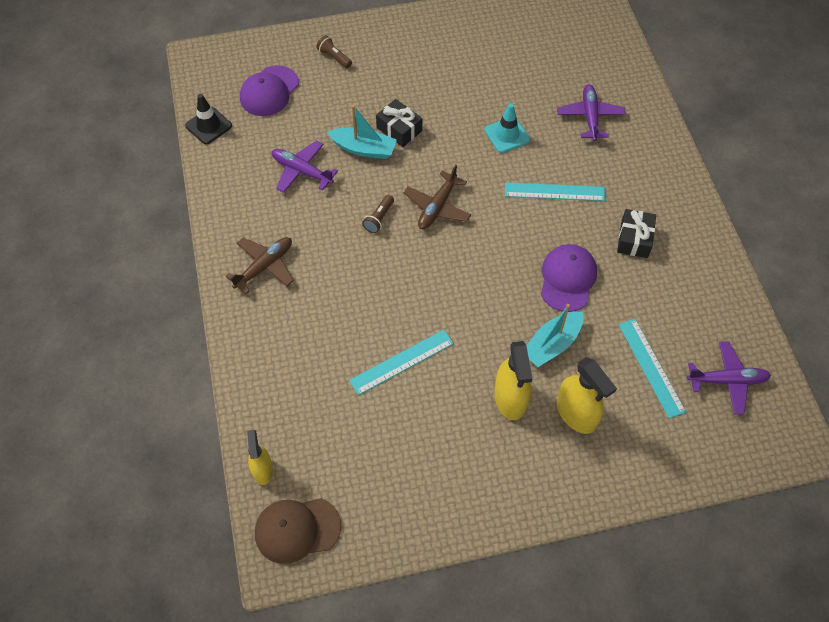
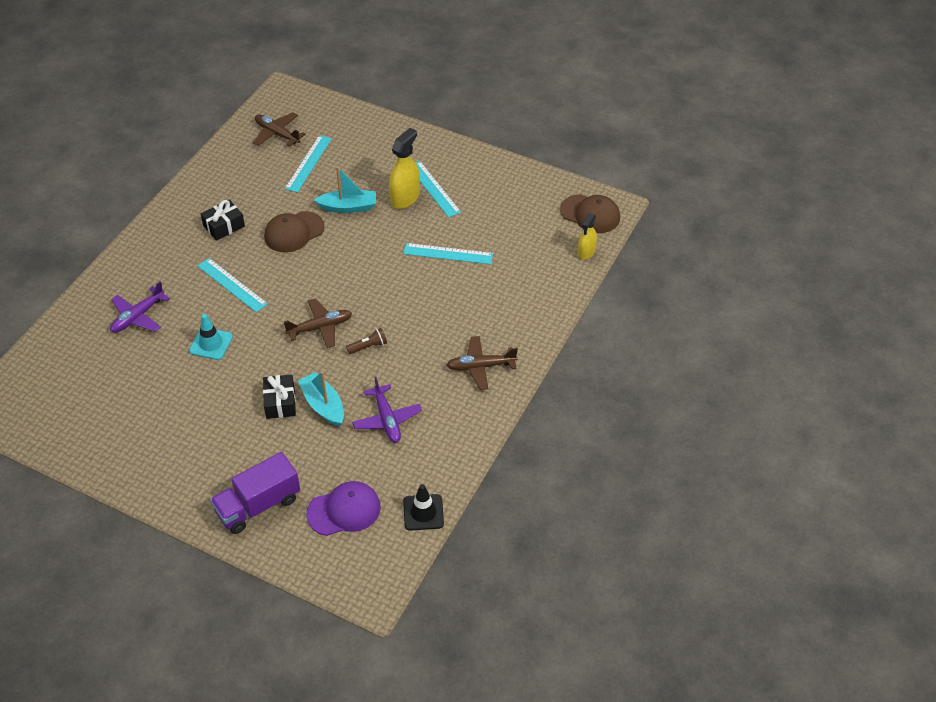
camera: 140 degrees left, 10 degrees down
(334, 57) = (258, 505): brown flashlight -> purple truck
(494, 433) = (433, 189): none -> turquoise ruler
(567, 279) = (294, 232): purple cap -> brown cap
(576, 414) = (377, 170): yellow spray bottle -> none
(727, 380) = (277, 134): purple plane -> brown plane

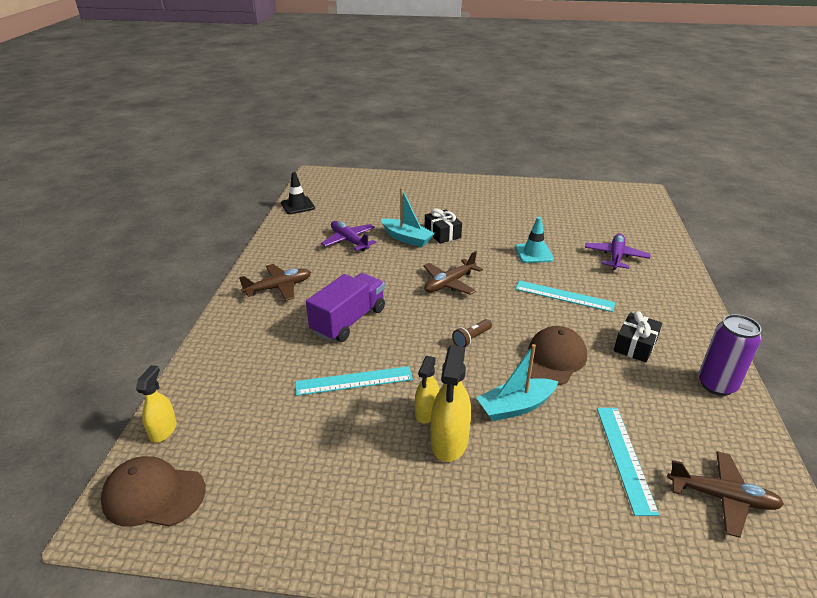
camera: 160 degrees right, 15 degrees down
(203, 185) = (716, 385): none -> purple can
(258, 505) = (414, 190): purple truck -> purple truck (348, 321)
(344, 510) = (354, 197): purple cap -> none
(368, 346) = (394, 280): brown flashlight -> brown flashlight (471, 339)
(409, 219) = (426, 412): none -> yellow spray bottle
(433, 189) = (416, 468): turquoise ruler -> none

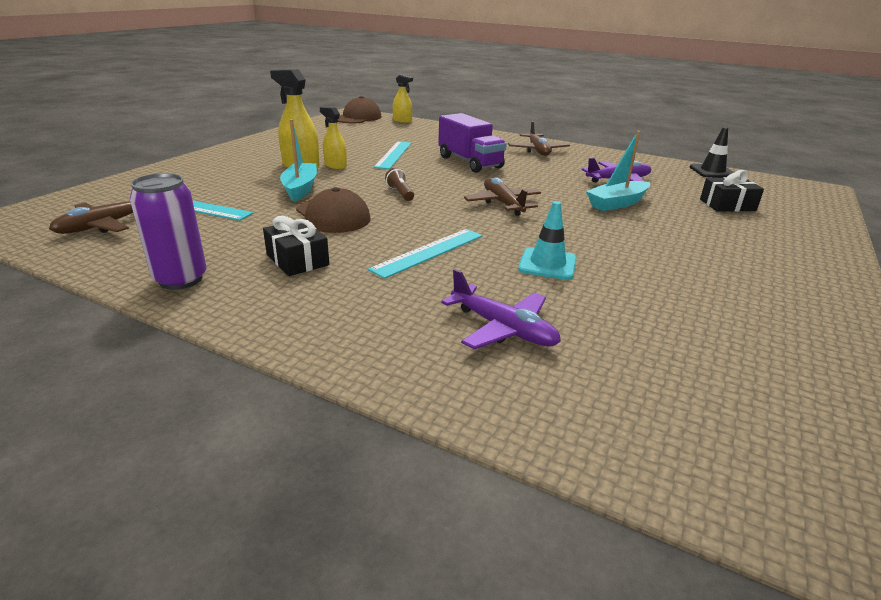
camera: 110 degrees right, 5 degrees down
(442, 233) = (626, 223): black gift -> black gift (727, 205)

